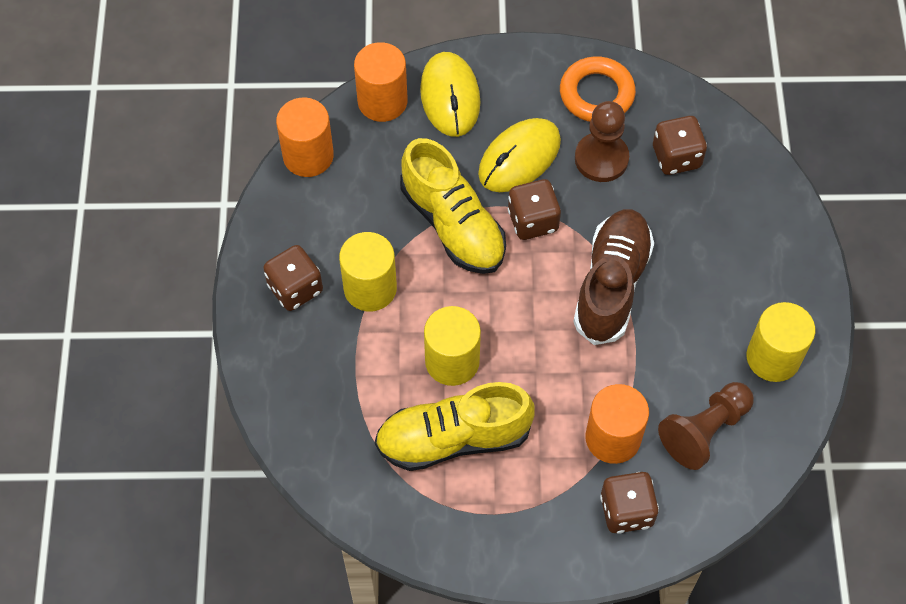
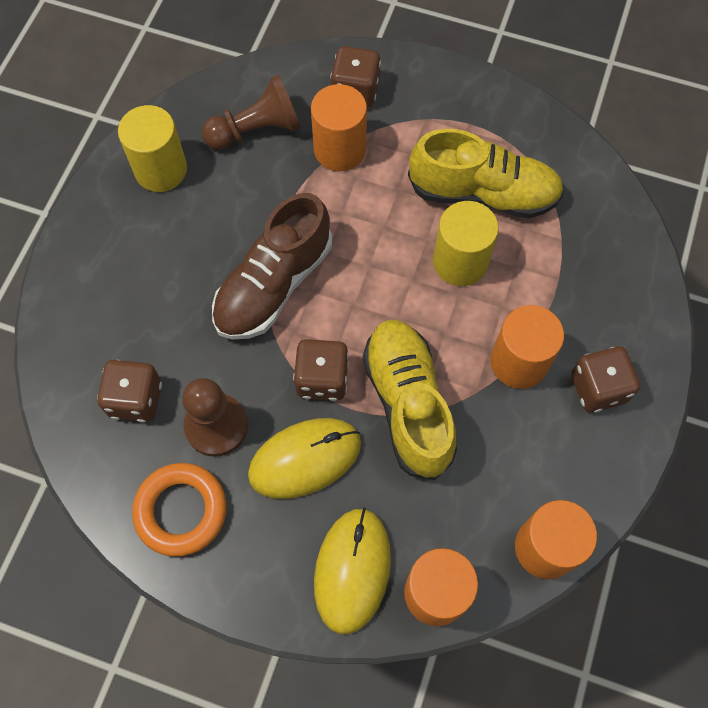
camera: 160 degrees left, 5 degrees up
(370, 288) = (519, 362): yellow cylinder -> orange cylinder

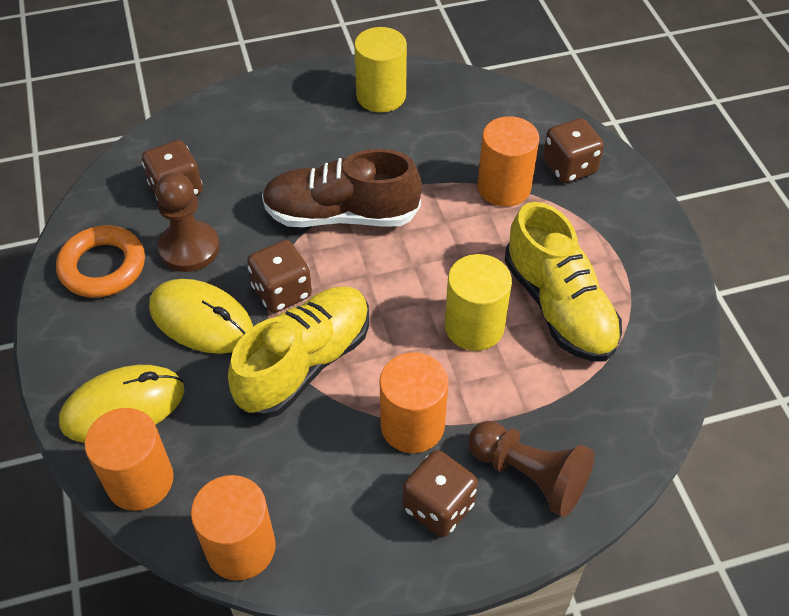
camera: 55 degrees right, 15 degrees down
(257, 130) = (470, 129): brown pawn -> brown pawn (529, 475)

